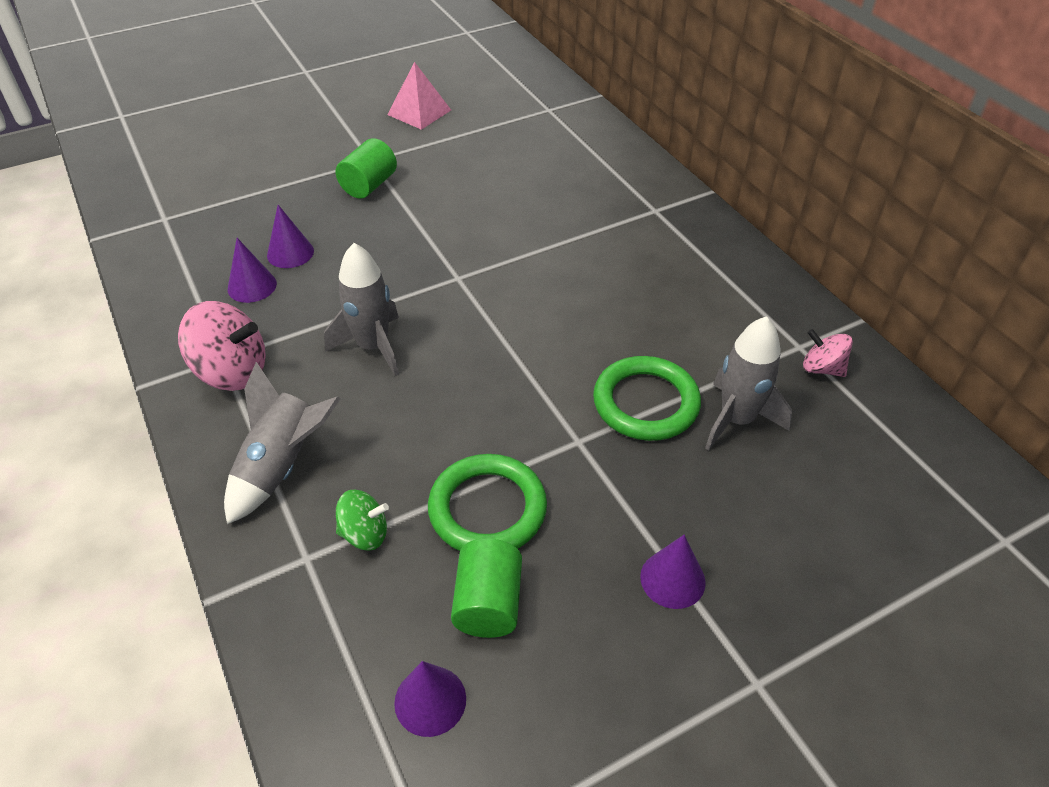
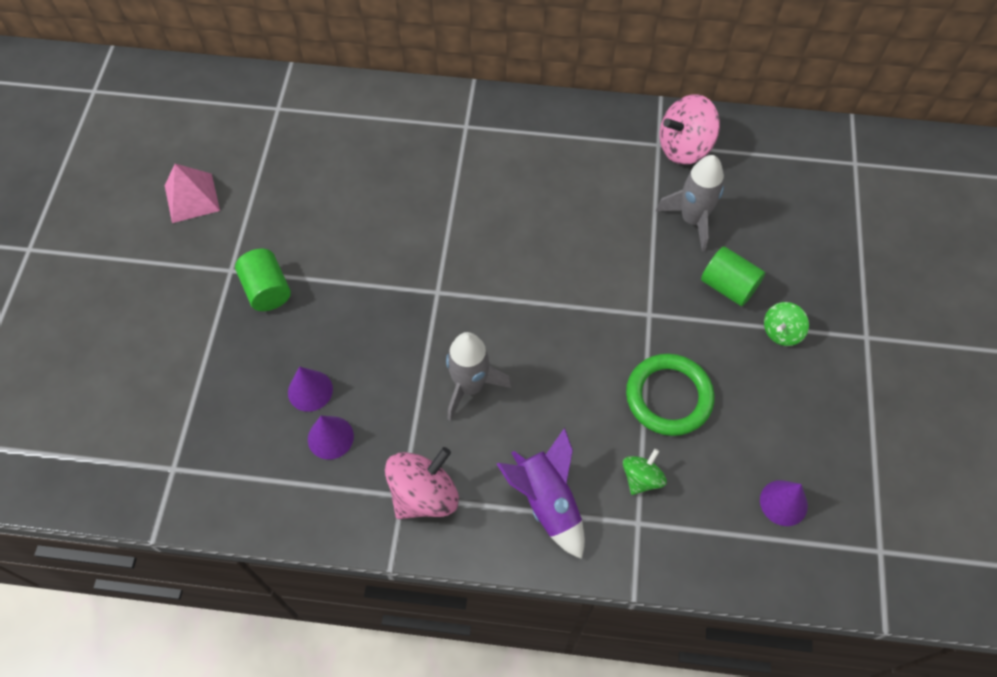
camera: 55 degrees left, 15 degrees up
(282, 466) = (547, 501): grey rocket -> purple rocket
(488, 603) = (738, 436): green cylinder -> green cylinder (728, 286)
(645, 403) = (644, 257): green ring -> none
(672, 579) = (781, 332): purple cone -> green spinning top
(822, 368) = (684, 147): pink spinning top -> pink spinning top, size x1.71

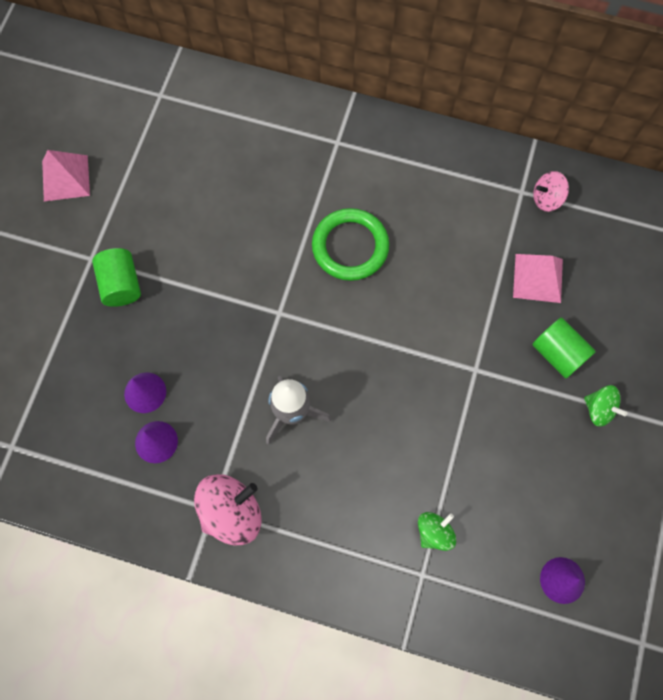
camera: 10 degrees right, 10 degrees up
(547, 501) = (343, 539): purple rocket -> none
(668, 397) = (476, 456): green ring -> green ring (350, 247)
(684, 147) = (546, 199): pink spinning top -> pink spinning top, size x0.58
(692, 220) = (538, 278): grey rocket -> pink pyramid
(781, 332) = (599, 409): green spinning top -> green spinning top turned 105 degrees counterclockwise

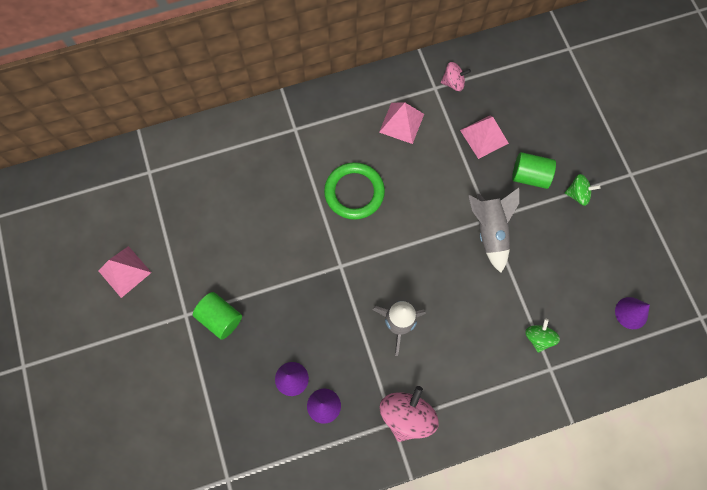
camera: 35 degrees left, 0 degrees up
(456, 206) = (401, 123): none -> pink pyramid
(467, 383) = (490, 231): none -> grey rocket
(546, 199) = (453, 83): pink spinning top -> pink spinning top turned 135 degrees counterclockwise

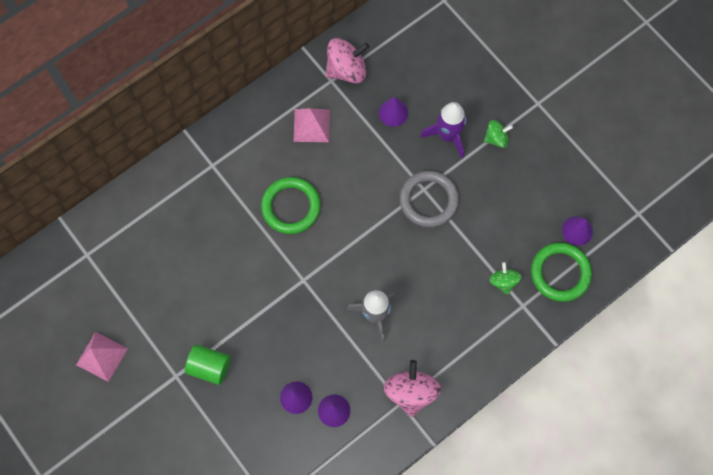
camera: 20 degrees left, 0 degrees up
(453, 83) = (346, 70): pink spinning top -> pink spinning top, size x1.71
(484, 136) = (393, 112): pink pyramid -> purple cone
(490, 231) = (428, 200): grey rocket -> grey ring
(529, 176) = (447, 136): green cylinder -> purple rocket
(599, 349) = (560, 273): none -> green ring

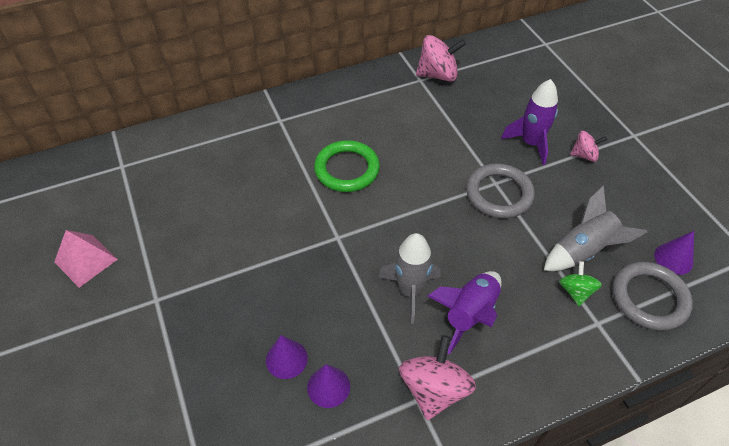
camera: 15 degrees right, 20 degrees down
(209, 367) = (198, 300): green cylinder -> none
(311, 125) = (390, 108): pink pyramid -> none
(393, 112) = (476, 114): purple cone -> none
(425, 323) = (469, 314): none -> purple rocket
(496, 138) = (584, 155): green spinning top -> pink spinning top
(505, 241) = (583, 251): none -> grey rocket
(560, 273) = (649, 298): green ring -> grey ring

